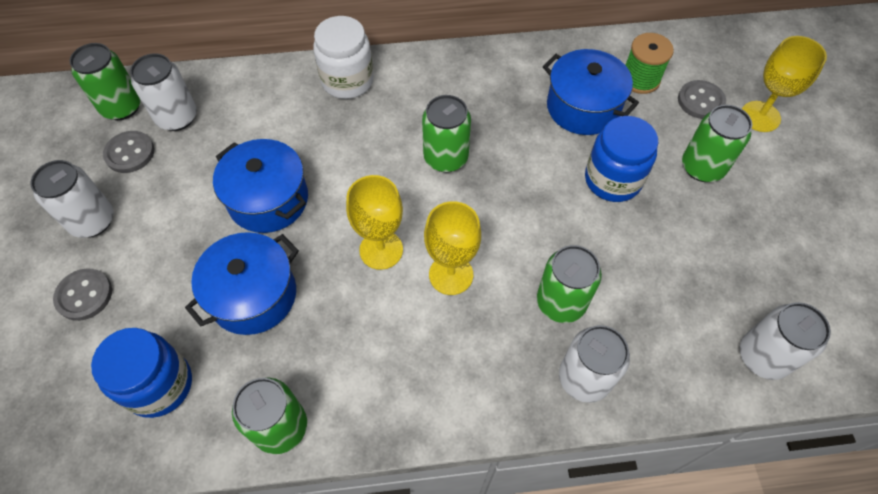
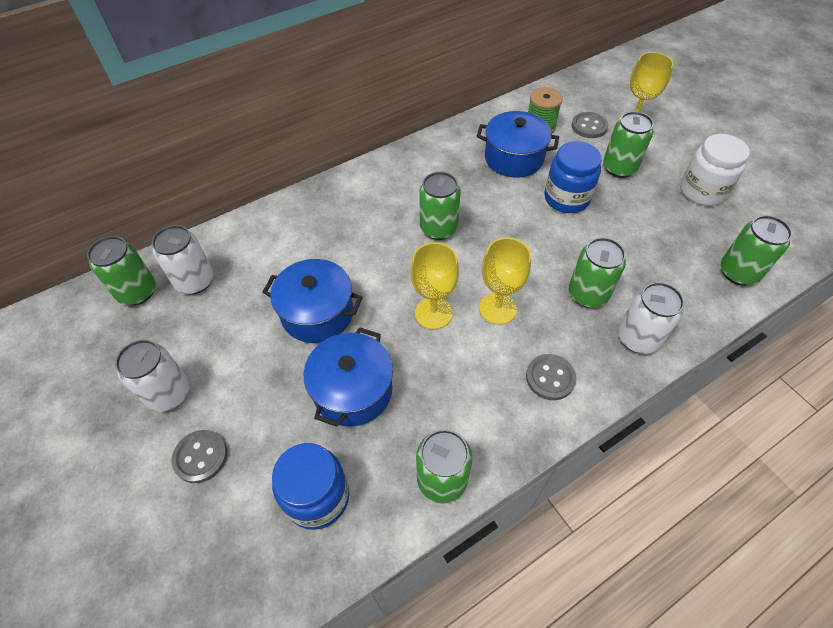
camera: 25 degrees left, 5 degrees down
(130, 153) = (169, 325): grey button -> grey button (550, 378)
(347, 81) = (325, 202): white jar -> white jar (702, 191)
(763, 356) = (738, 272): white can -> green can

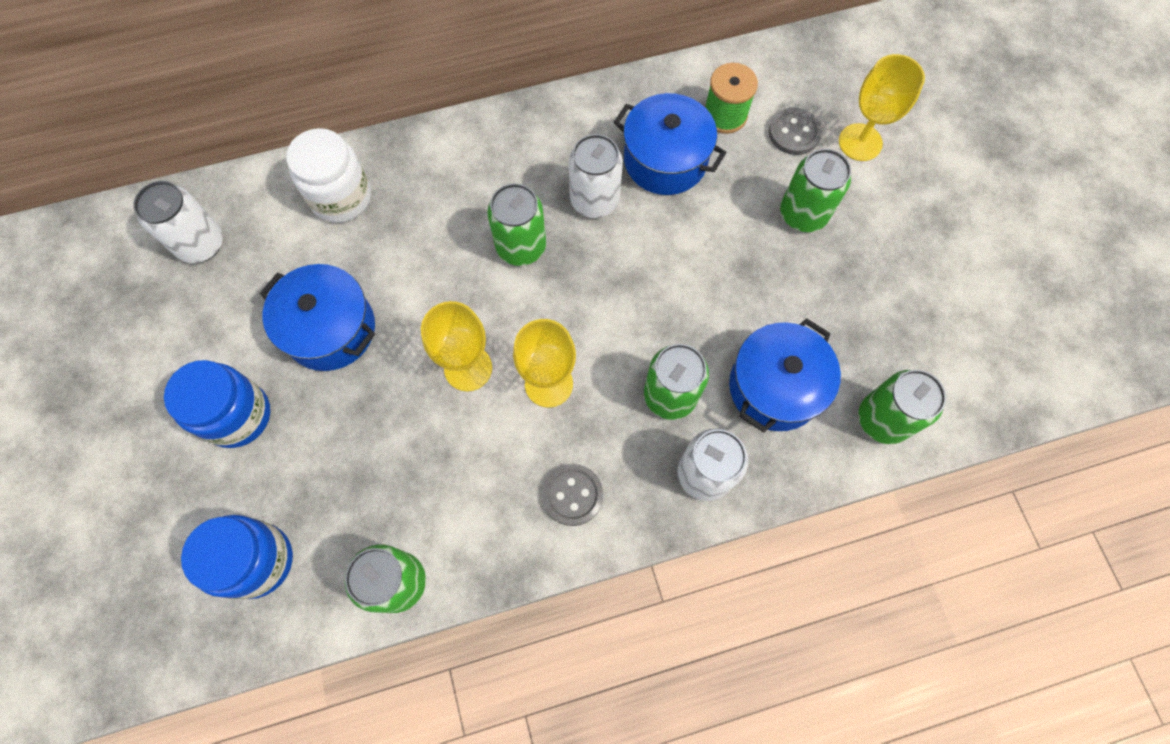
camera: 15 degrees right, 15 degrees up
(137, 292) = (131, 241): green can -> none
(169, 393) = (134, 387): white can -> white can (594, 200)
(200, 457) = (149, 476): grey button -> none
(353, 390) = (338, 444): blue pot -> blue pot (775, 387)
(566, 198) = (708, 244): blue jar -> blue jar (238, 415)
(702, 191) = (900, 282): white jar -> white jar (341, 197)

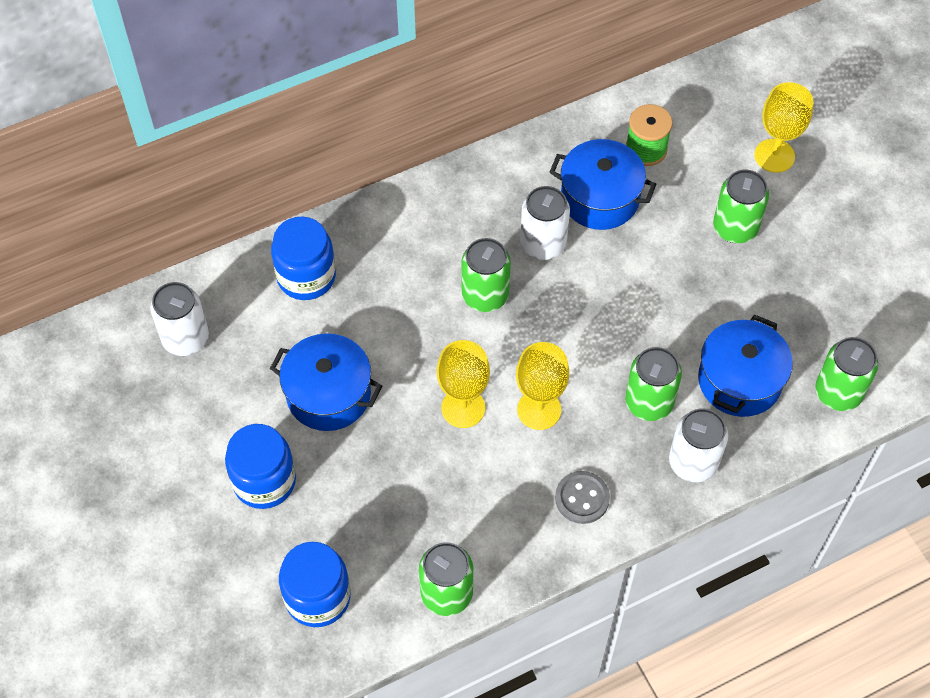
camera: 10 degrees left, 10 degrees down
(341, 197) = (306, 276): white jar -> blue jar
(794, 133) = (712, 156): grey button -> none

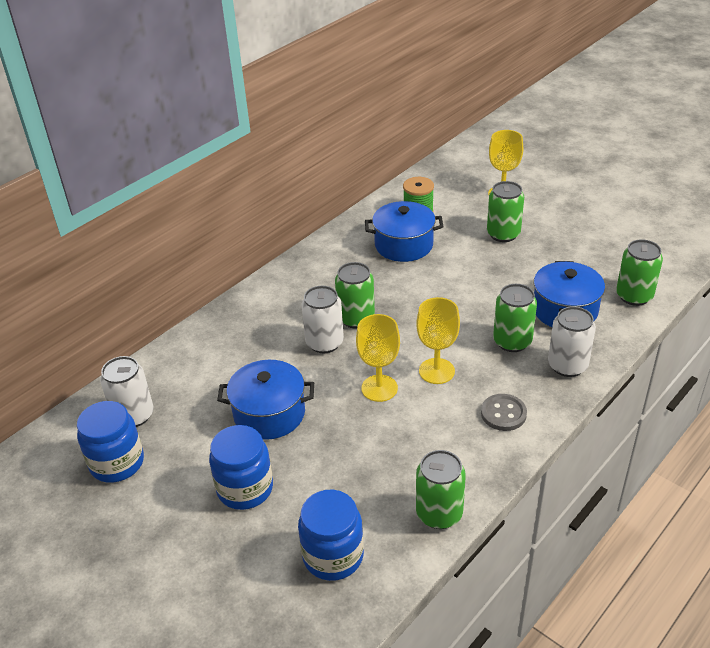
camera: 20 degrees left, 20 degrees down
(306, 276) = (214, 348): blue jar -> blue jar (117, 463)
(543, 244) = (380, 279): white can -> white can (324, 343)

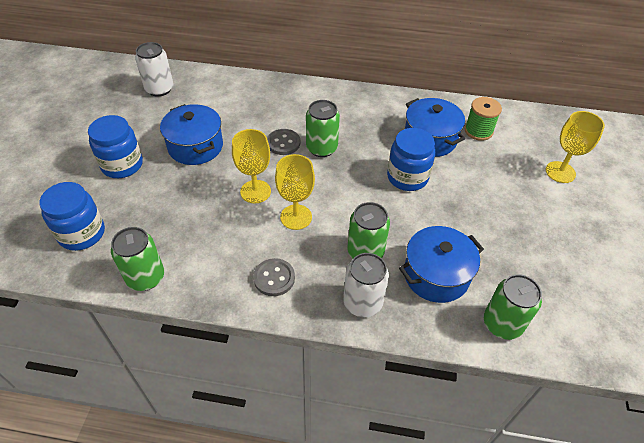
camera: 55 degrees right, 10 degrees up
(117, 463) = (117, 101): blue jar -> blue jar (407, 177)
(324, 343) = (283, 143): white can -> grey button
(503, 234) = (503, 194): green can -> none

